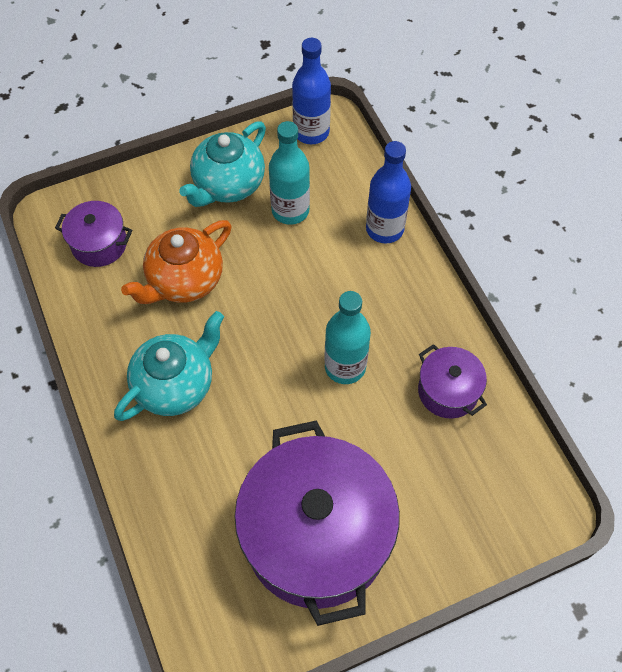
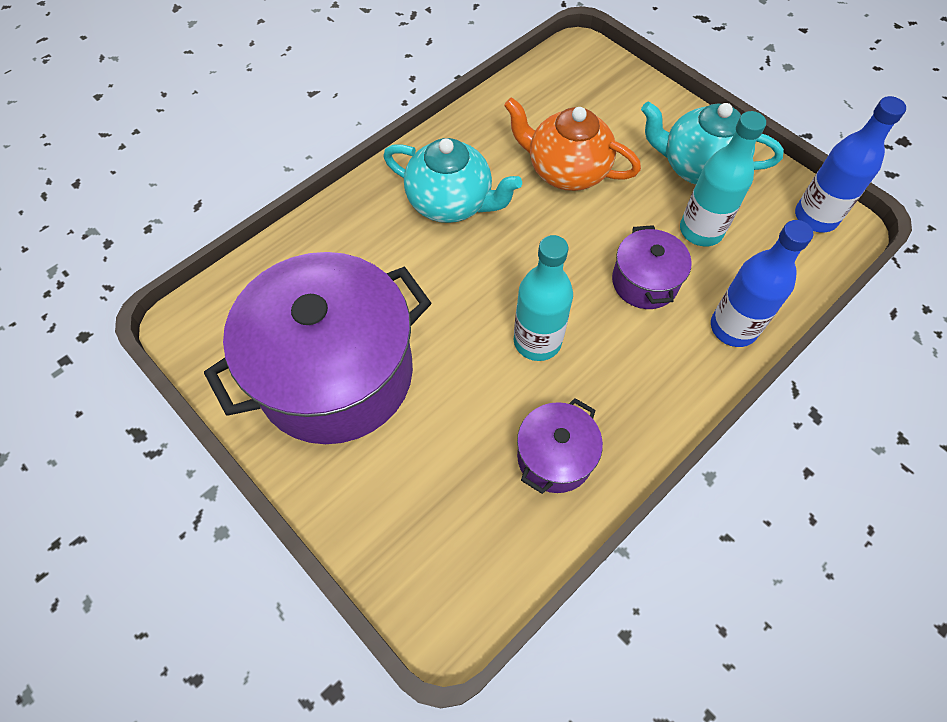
camera: 70 degrees right, 0 degrees up
(99, 244) = (570, 95): purple pot -> purple pot (645, 282)

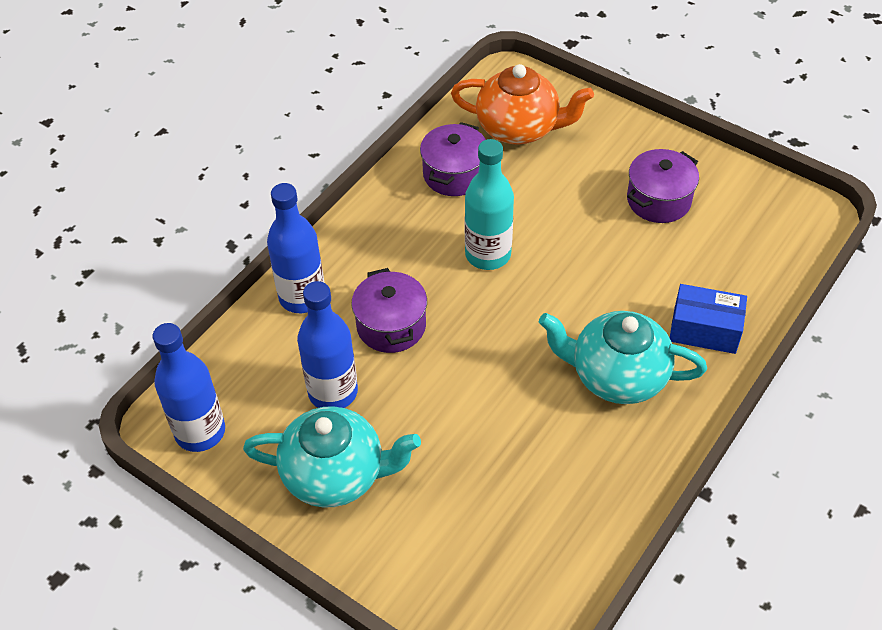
camera: 170 degrees right, 10 degrees down
(335, 374) = (658, 200): purple pot -> purple pot, size x0.46
(358, 228) = (704, 330): none -> blue box
(566, 171) = (495, 441): orange teapot -> orange teapot (519, 128)
(701, 230) = (333, 392): turquoise bottle -> blue bottle

